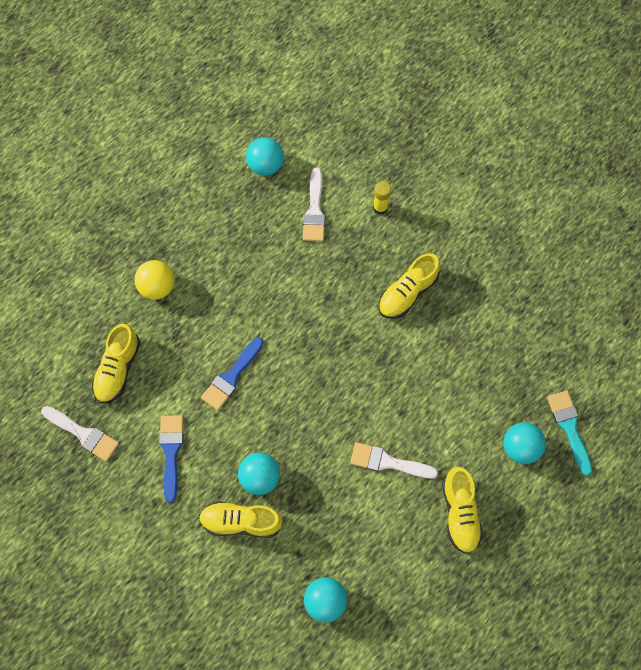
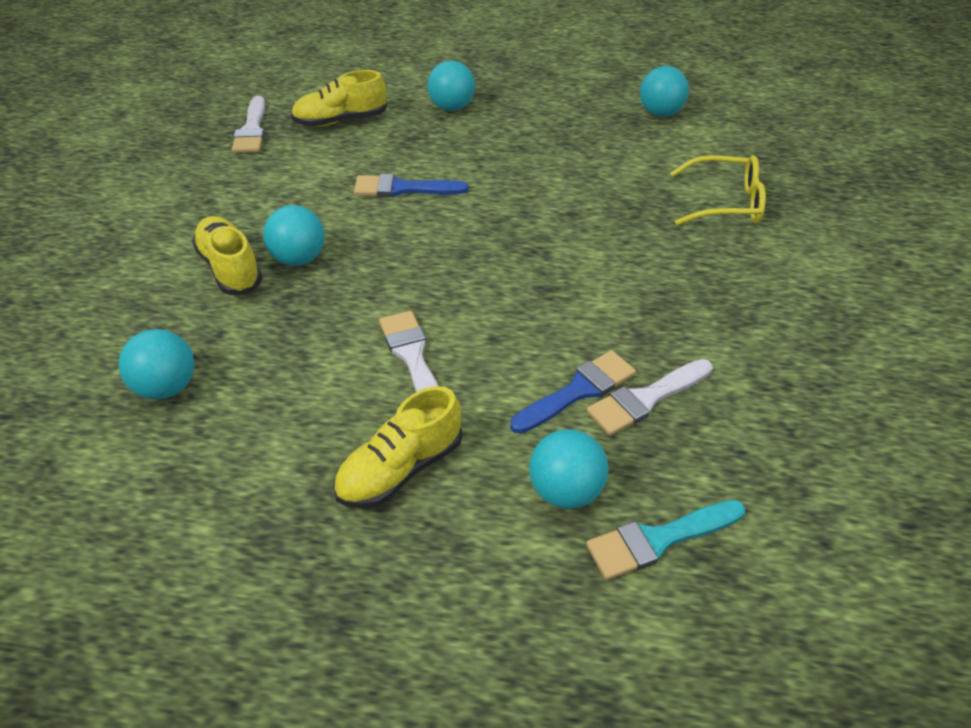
camera: 55 degrees right, 25 degrees down
(157, 287) = (451, 107): yellow ball -> turquoise ball
(171, 452) = (277, 186): blue brush -> blue brush (578, 391)
(314, 210) = (657, 161): white brush -> white brush (646, 399)
(380, 207) = (725, 203): yellow glue stick -> yellow glasses
(407, 292) = (653, 270): yellow shoe -> none
(569, 427) = (658, 539): turquoise brush -> turquoise brush turned 150 degrees counterclockwise

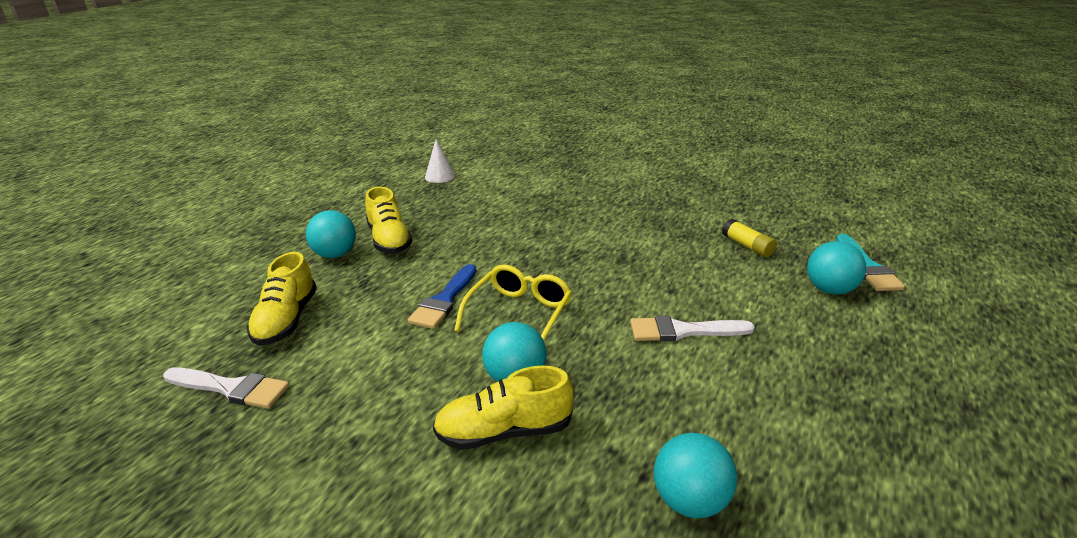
camera: 70 degrees left, 15 degrees down
(400, 469) = (811, 356): yellow shoe -> yellow shoe (389, 240)
(578, 391) = (736, 267): blue brush -> none
(646, 399) = (747, 246): white brush -> yellow glue stick
(660, 113) = (439, 176): turquoise ball -> white cone
(725, 203) = (563, 180): yellow glasses -> yellow glasses (519, 314)

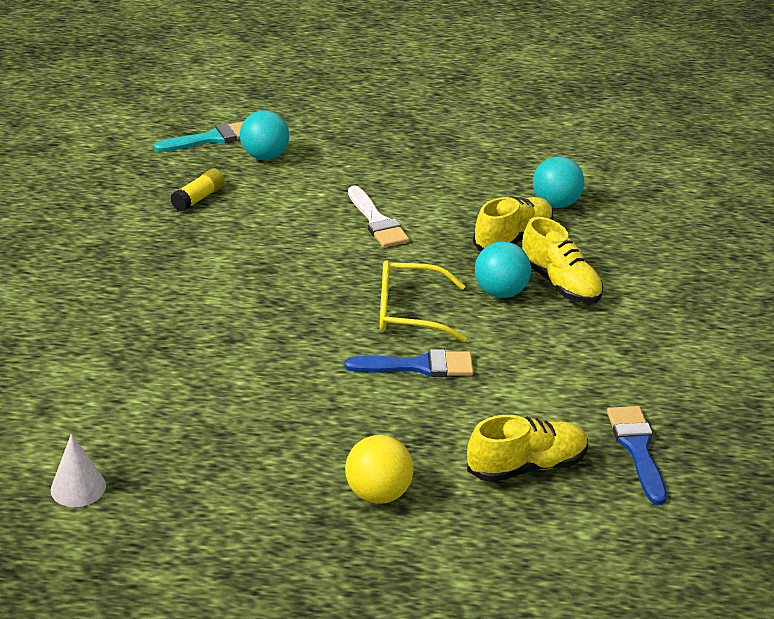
camera: 115 degrees left, 5 degrees up
(231, 388) = (637, 449): white brush -> blue brush
(335, 254) = (378, 494): turquoise ball -> yellow ball
(389, 240) = (315, 459): yellow shoe -> yellow shoe (512, 239)

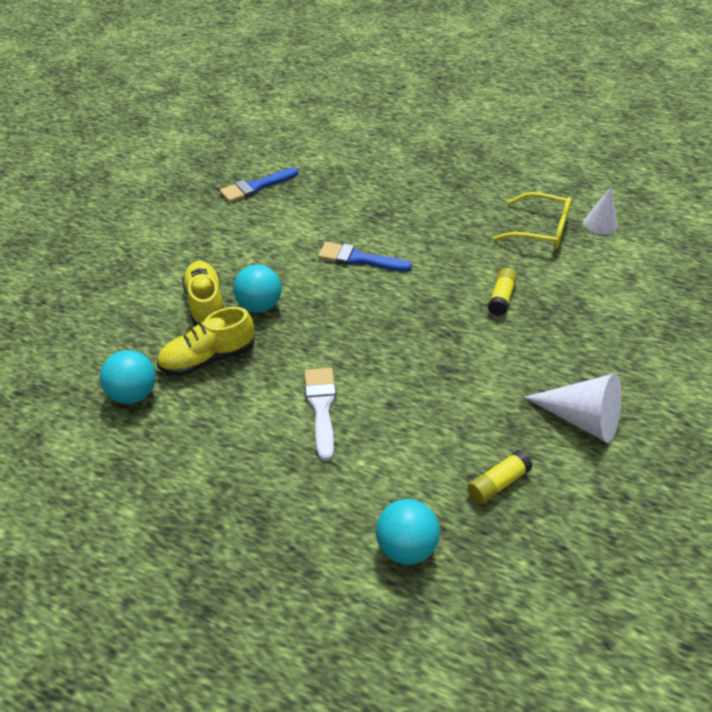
camera: 160 degrees left, 10 degrees up
(122, 251) = (581, 419): none -> white cone
(211, 138) = (467, 606): turquoise brush -> none
(218, 350) = (501, 298): none -> yellow glue stick
(378, 494) = (421, 191): yellow ball -> none
(409, 312) = (342, 302): yellow glasses -> yellow glasses (540, 230)
(526, 466) = (327, 189): yellow shoe -> none
(637, 449) = (256, 187): blue brush -> blue brush turned 45 degrees clockwise

